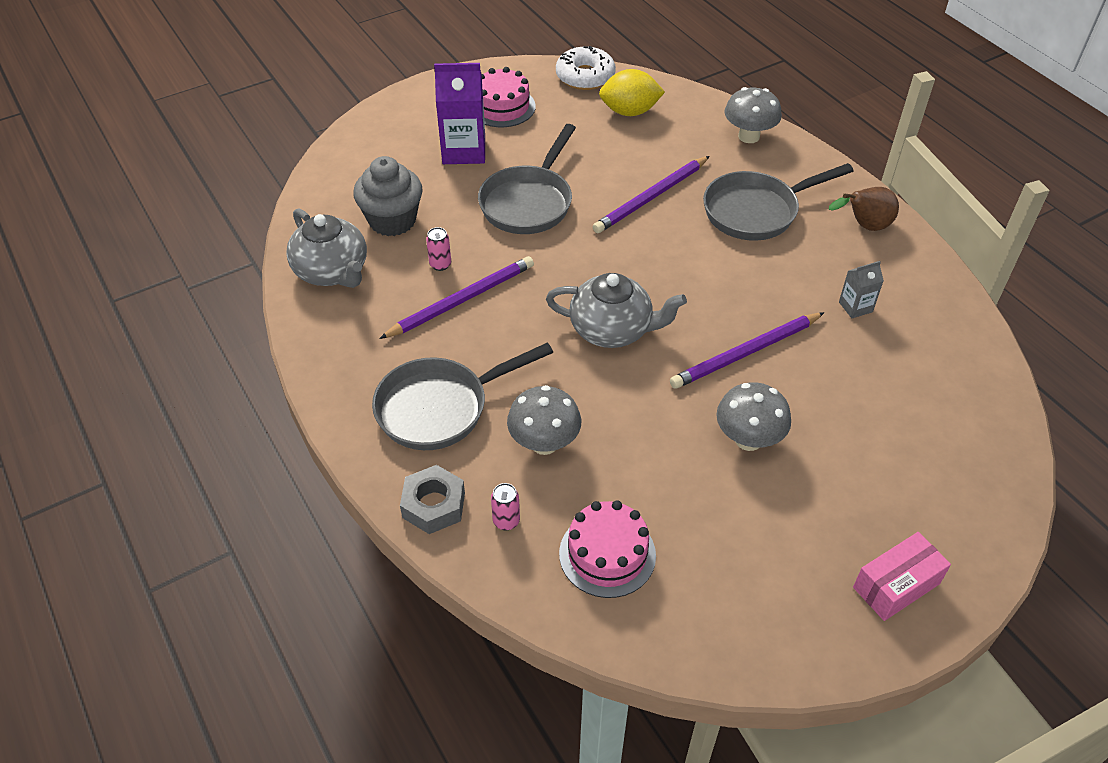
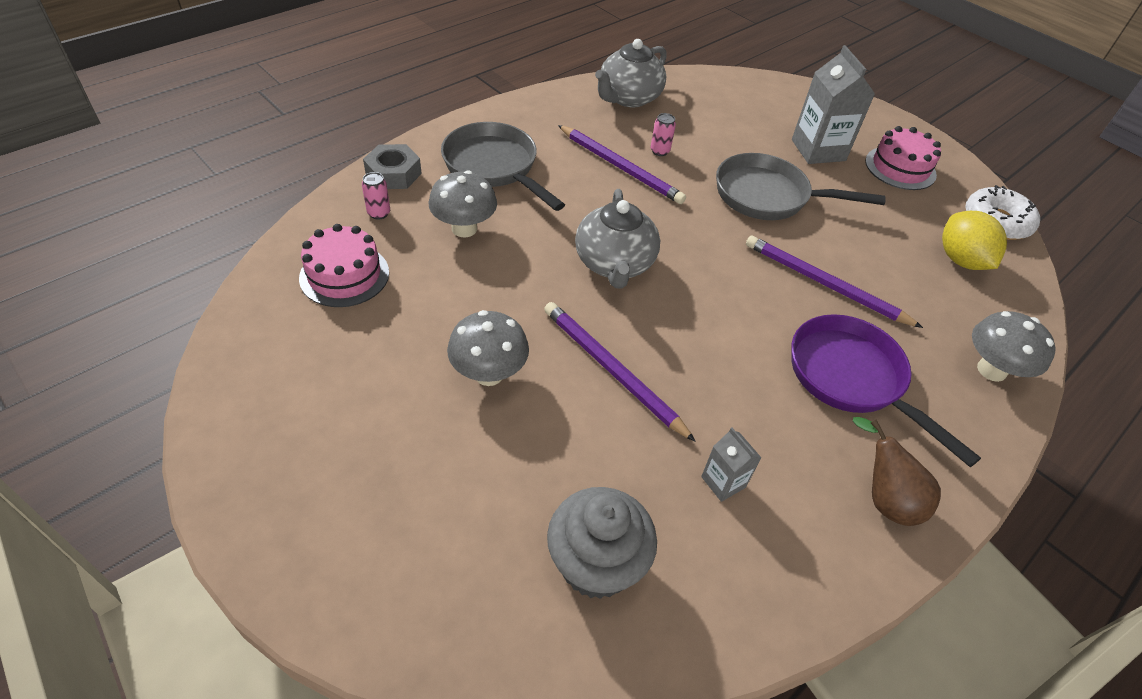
camera: 75 degrees right, 0 degrees up
(392, 220) = (702, 120): grey cupcake -> grey cupcake (596, 564)
(464, 151) = (818, 150): purple carton -> grey carton
(756, 211) = (852, 379): grey pan -> purple pan
(896, 585) = (298, 507): pink box -> none

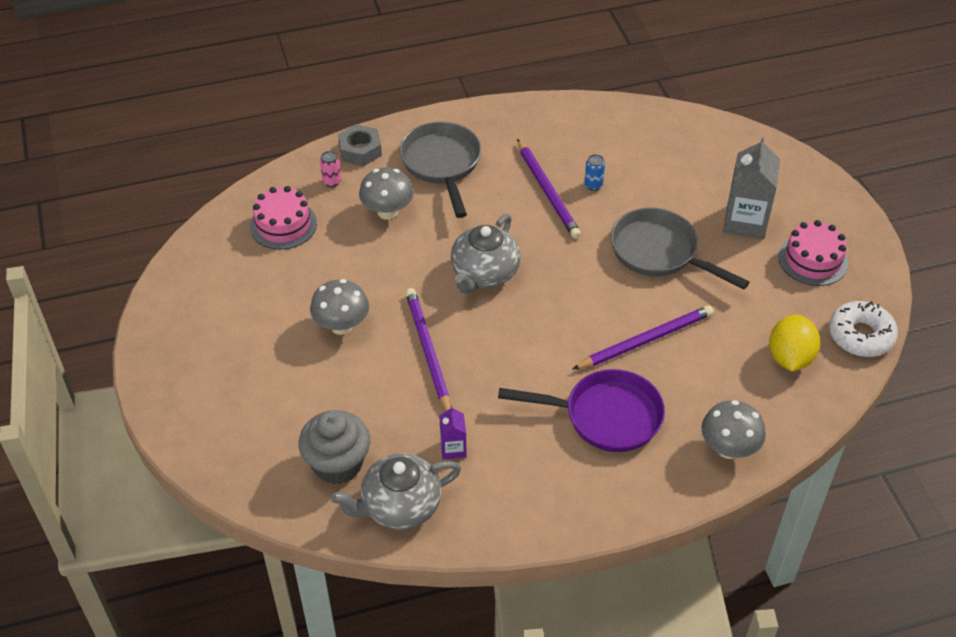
camera: 30 degrees right, 0 degrees up
(628, 98) = (603, 125): grey teapot -> grey teapot (399, 506)
(659, 151) = (593, 185): pink can -> blue can
(723, 482) = (453, 448): grey carton -> purple carton
(824, 284) = (645, 340): purple pencil -> purple pencil turned 90 degrees clockwise
(852, 379) = (605, 416): purple pan -> purple pan turned 105 degrees clockwise
(884, 498) = (559, 499): brown pear -> none

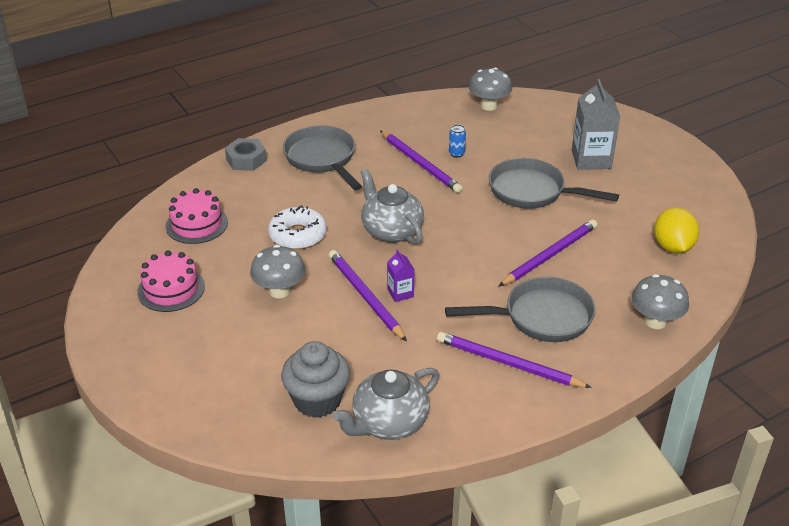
camera: 15 degrees left, 10 degrees down
(332, 182) = (229, 186): pink can -> none
(387, 212) = (288, 200): grey mushroom -> grey mushroom (489, 106)
(453, 448) = (419, 367): purple carton -> purple carton (400, 293)
(484, 273) = (391, 230): grey teapot -> grey teapot turned 135 degrees clockwise
(548, 465) = (508, 363): none -> purple pencil
(605, 416) = (541, 317): purple pan -> grey pan
(813, 260) = (657, 176): pink cake -> pink cake (171, 289)
(860, 335) = (720, 222): white donut -> white donut (298, 235)

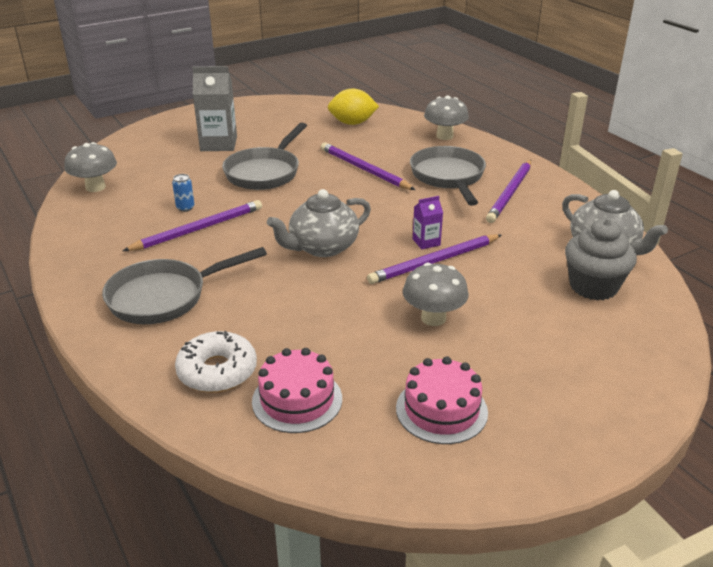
camera: 90 degrees left, 5 degrees down
(246, 160) = (143, 364): grey nut -> none
(298, 235) = (327, 309): white donut -> white donut (217, 371)

